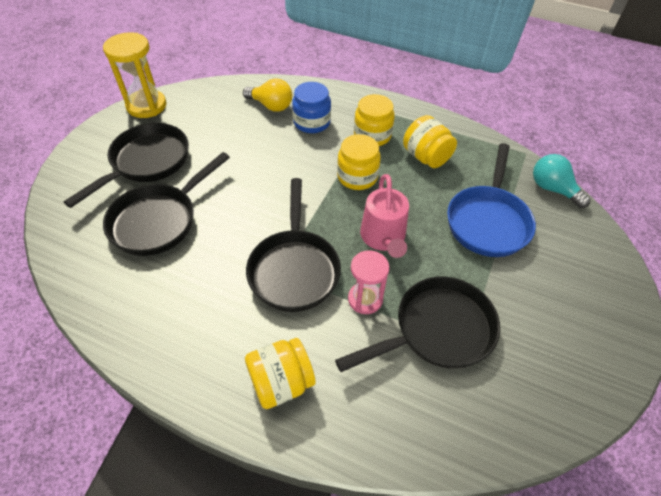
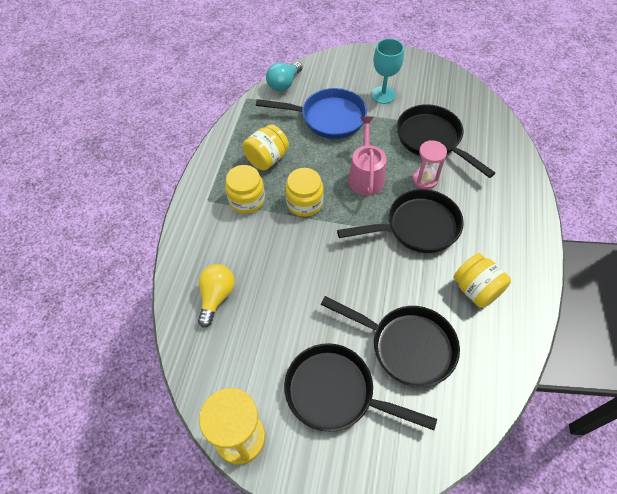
camera: 100 degrees left, 5 degrees up
(281, 382) = (507, 214): yellow jar -> yellow jar (476, 289)
(312, 122) = (237, 252): blue jar -> none
(383, 238) = (366, 176): pink watering can -> pink watering can turned 75 degrees counterclockwise
(534, 293) = (383, 95): none -> turquoise goblet

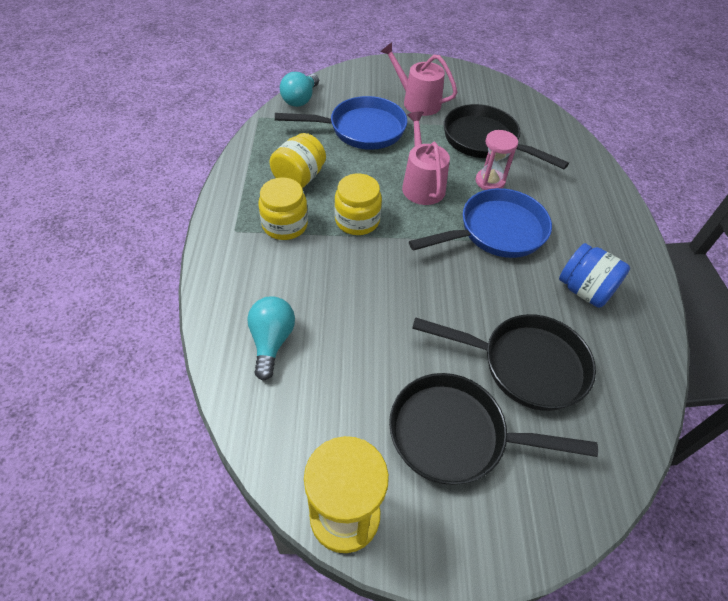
camera: 15 degrees left, 5 degrees down
(216, 297) = (271, 341): yellow light bulb -> turquoise light bulb
(383, 95) = (417, 102): turquoise goblet -> pink watering can
(416, 227) = (496, 231): black pan -> blue pan
(476, 289) = (584, 290): yellow jar -> blue jar

